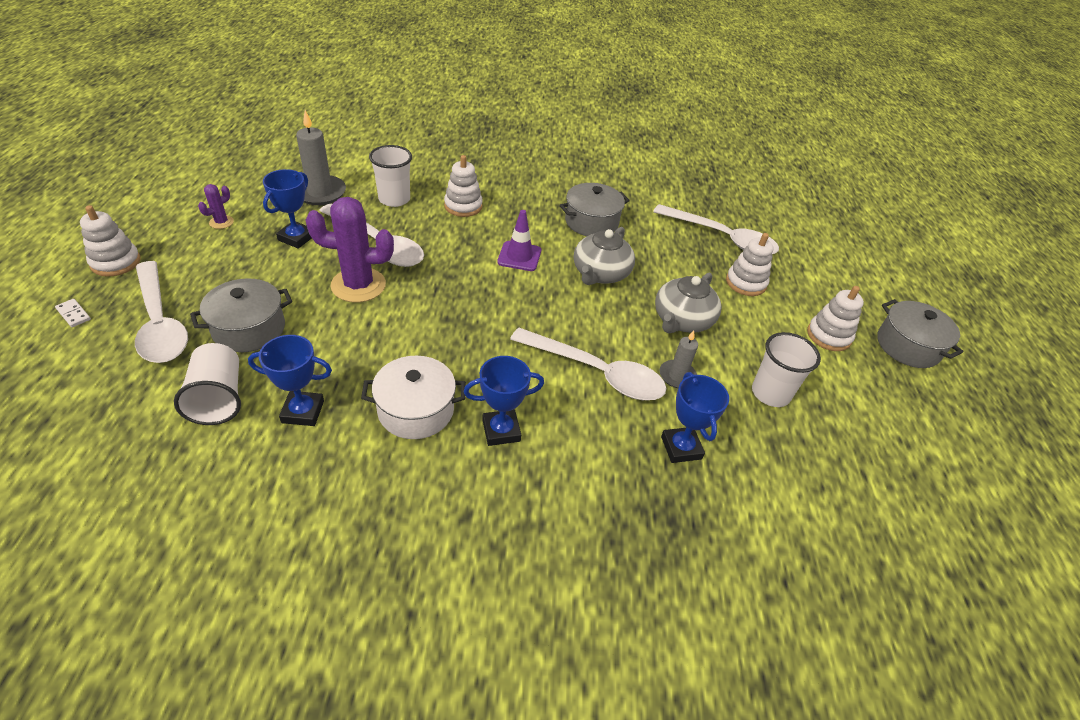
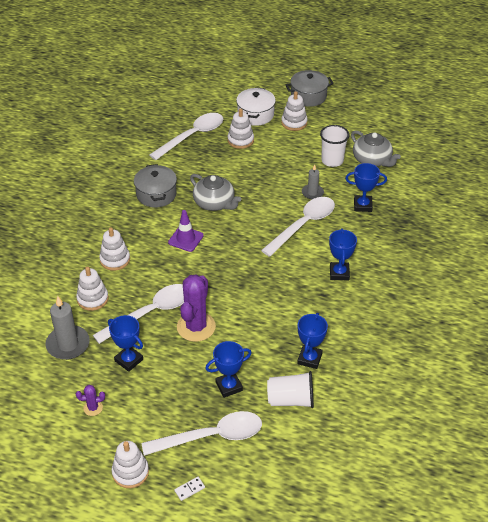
camera: 70 degrees left, 0 degrees up
(221, 222) = (93, 408): purple cactus -> purple cactus turned 60 degrees counterclockwise
(249, 329) = (229, 386): grey pot -> blue trophy
(394, 199) = (92, 299): white cup -> white stacking toy
(416, 410) = (318, 307): white pot -> white pot (255, 114)
(682, 320) = (267, 178): grey teapot -> grey teapot (372, 160)

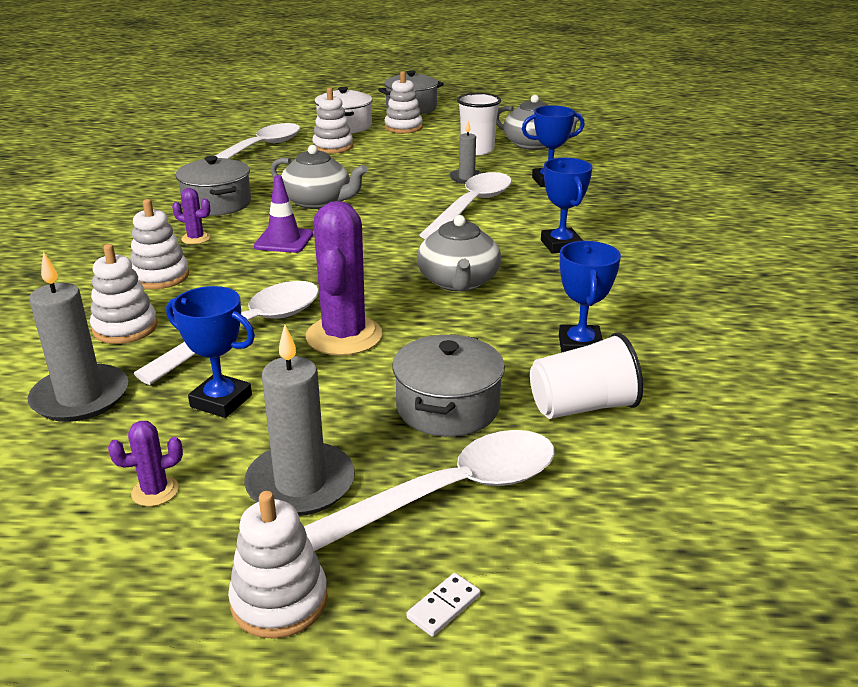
camera: 15 degrees left, 15 degrees down
(138, 228) = (196, 238): none -> purple cactus
(152, 417) = (300, 483): none -> grey candle
(229, 386) = (447, 407): blue trophy -> grey pot
(268, 295) = (458, 282): none -> grey teapot

